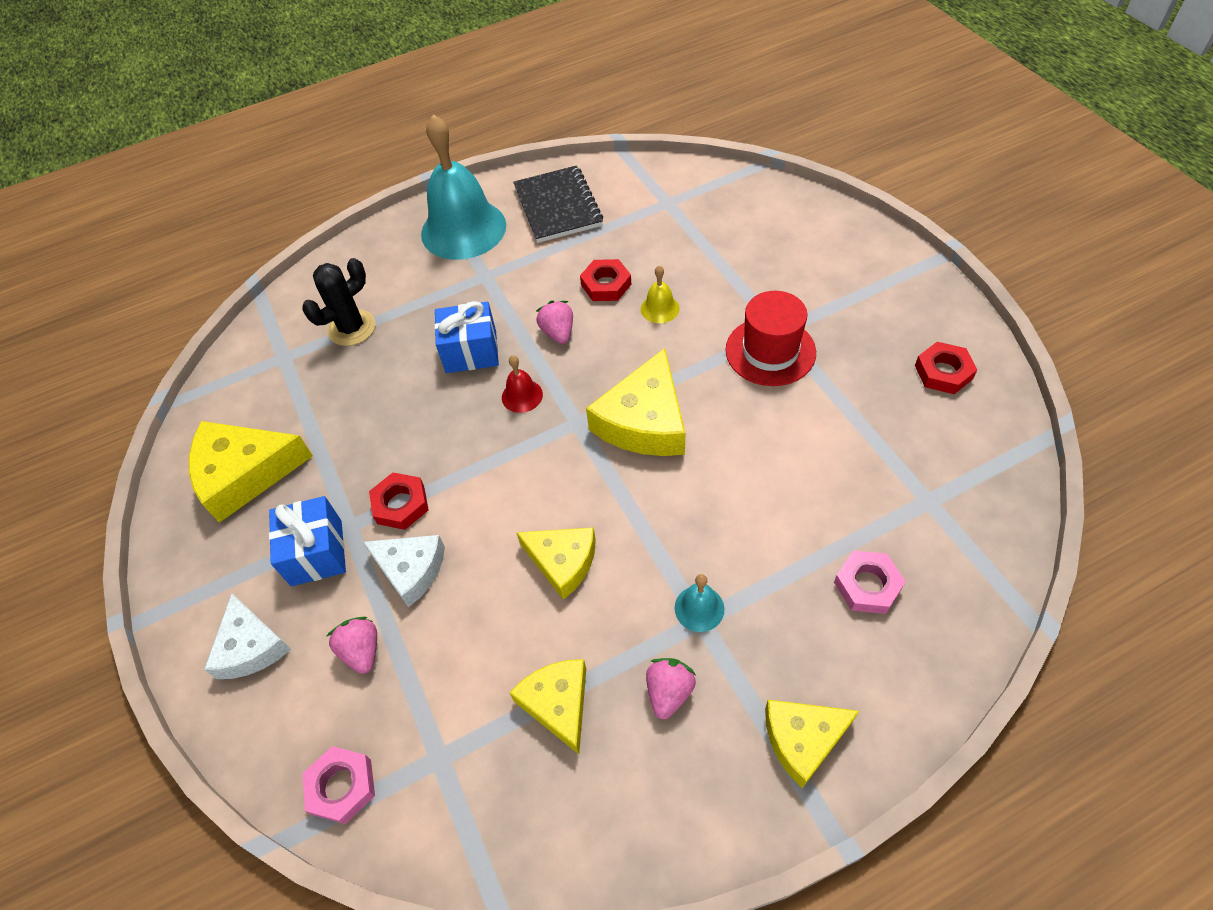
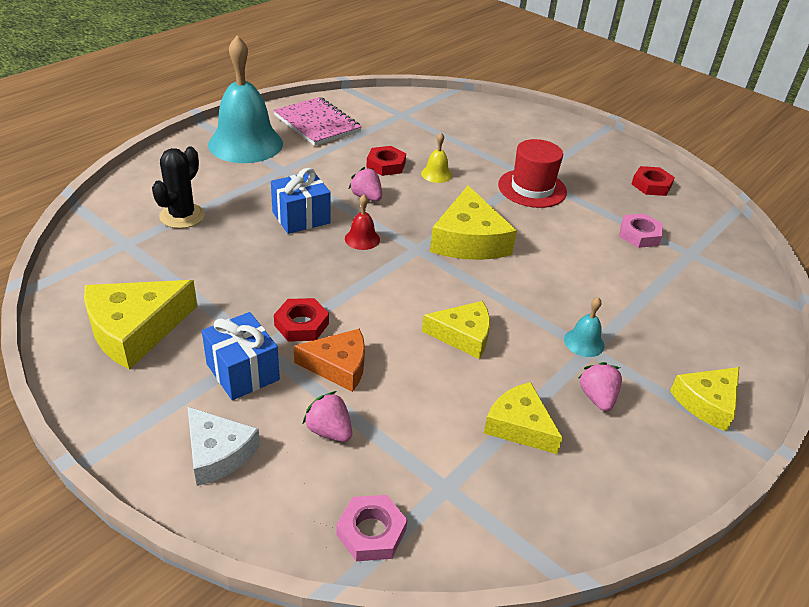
camera: 30 degrees left, 15 degrees down
(410, 570) = (338, 366): white cheese -> orange cheese
(558, 206) = (317, 124): black notebook -> pink notebook
(867, 585) = (686, 306): pink nut -> pink nut (639, 235)

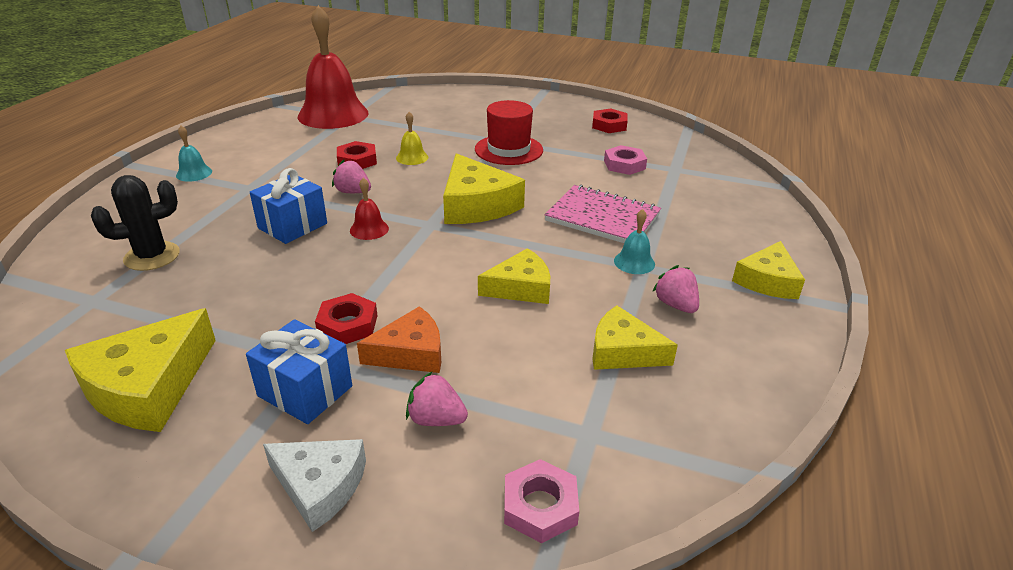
camera: 20 degrees left, 5 degrees down
(182, 216) = (152, 256): black cactus -> black cactus turned 60 degrees clockwise
(245, 144) = (194, 173): turquoise bell -> turquoise bell, size x0.41
(317, 124) = (265, 140): pink notebook -> pink notebook (602, 218)
(388, 109) = (333, 114): none -> red bell

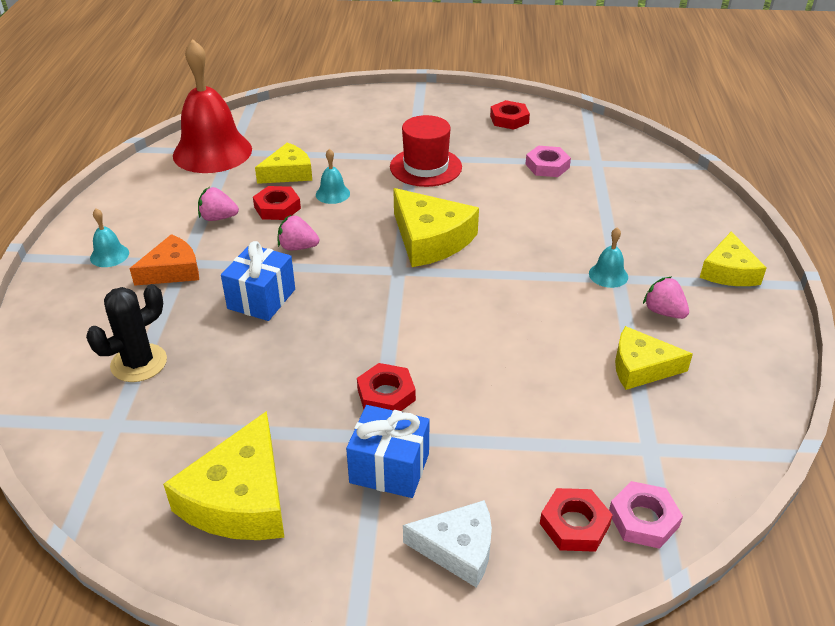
camera: 15 degrees left, 5 degrees up
(369, 229) = (341, 288): red bell -> none
(410, 353) = (460, 409): orange cheese -> orange cheese (172, 270)
(412, 157) = (332, 194): yellow bell -> turquoise bell
(436, 419) = (519, 466): pink strawberry -> pink strawberry (218, 218)
(459, 492) = (574, 524): none -> red nut
(520, 287) = (521, 322): yellow cheese -> yellow cheese (288, 173)
(602, 218) = (557, 232): pink notebook -> none

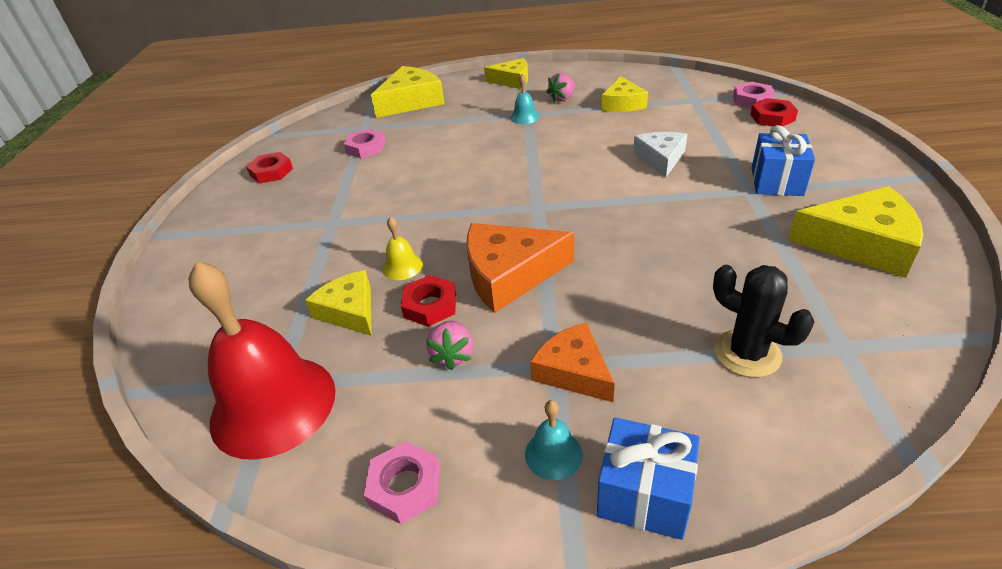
camera: 90 degrees left, 0 degrees up
(123, 201) = (405, 486): none -> pink nut
(261, 299) = (605, 283): blue gift -> blue gift (644, 495)
(297, 247) = (509, 274): pink strawberry -> orange cheese
(332, 194) = (402, 266): turquoise bell -> yellow bell
(386, 394) = (703, 192): red nut -> none
(425, 167) = (355, 211): red hat -> none
(430, 239) = (486, 195): yellow cheese -> yellow cheese (411, 101)
(458, 548) = (823, 150): white cheese -> white cheese (660, 159)

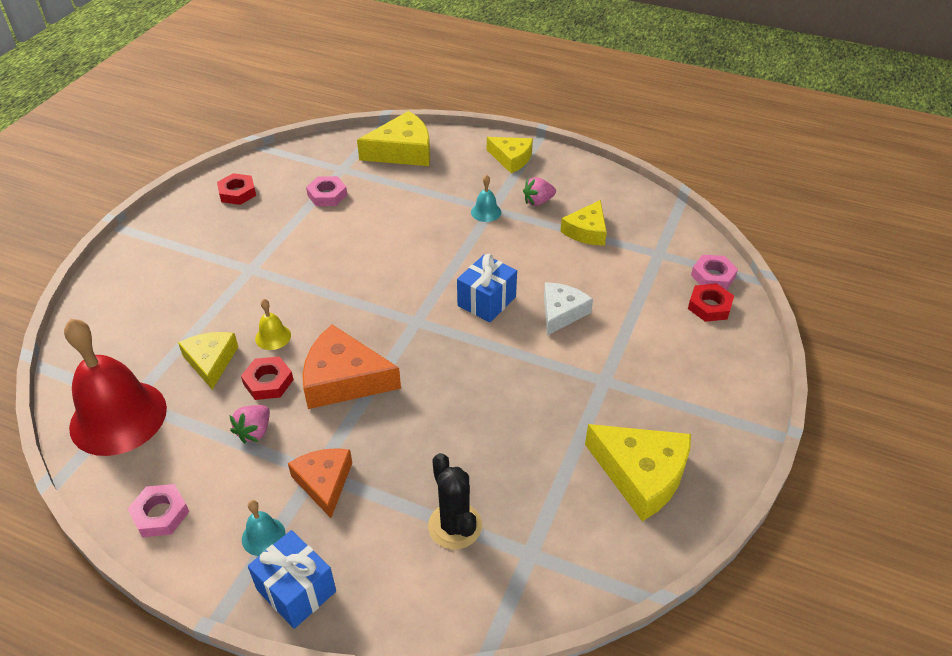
camera: 20 degrees right, 5 degrees up
(776, 181) = (637, 381): blue gift -> blue gift (486, 301)

